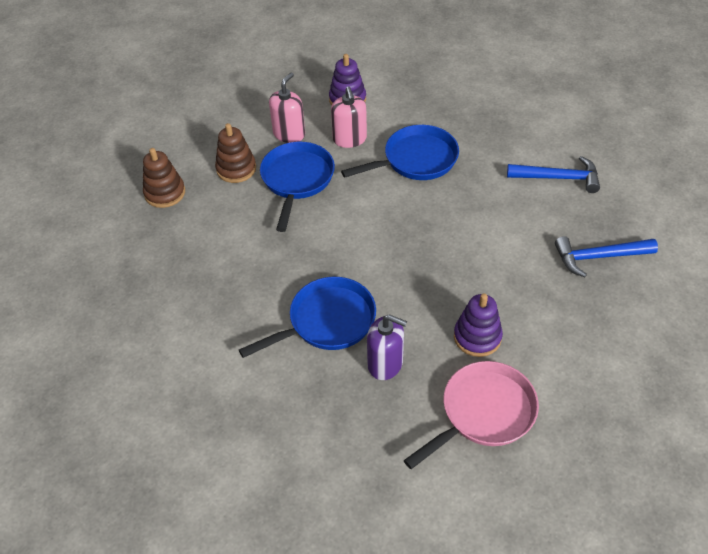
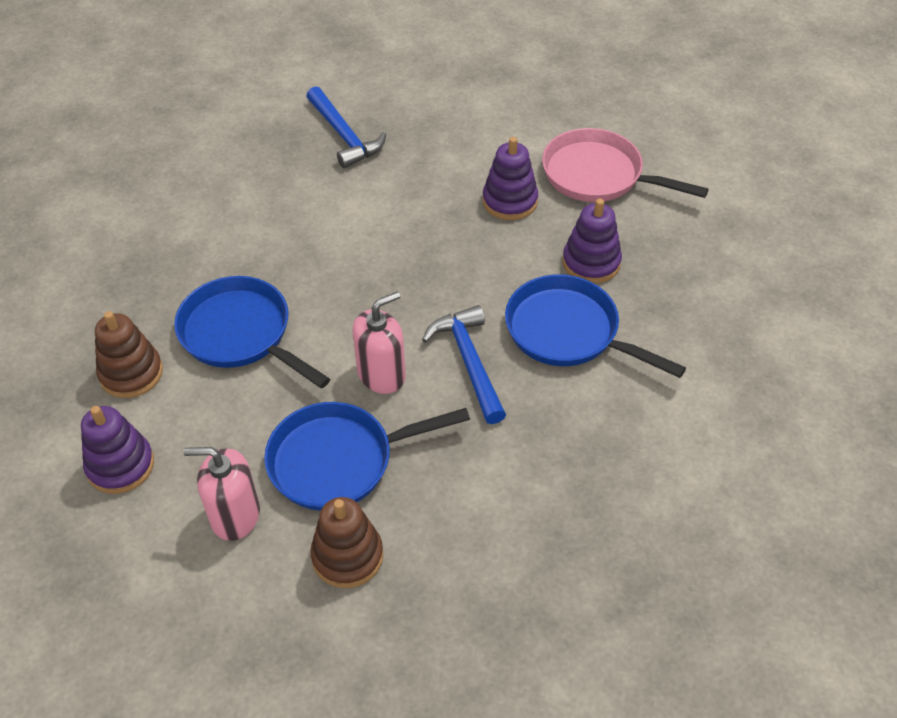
camera: 115 degrees left, 0 degrees up
(165, 193) = (447, 638): brown stacking toy -> brown stacking toy (131, 373)
(349, 139) = (221, 427): pink soap dispenser -> pink soap dispenser (381, 374)
(385, 363) = (591, 262): purple soap dispenser -> purple stacking toy
(559, 178) = (224, 189): blue hammer -> blue hammer (469, 362)

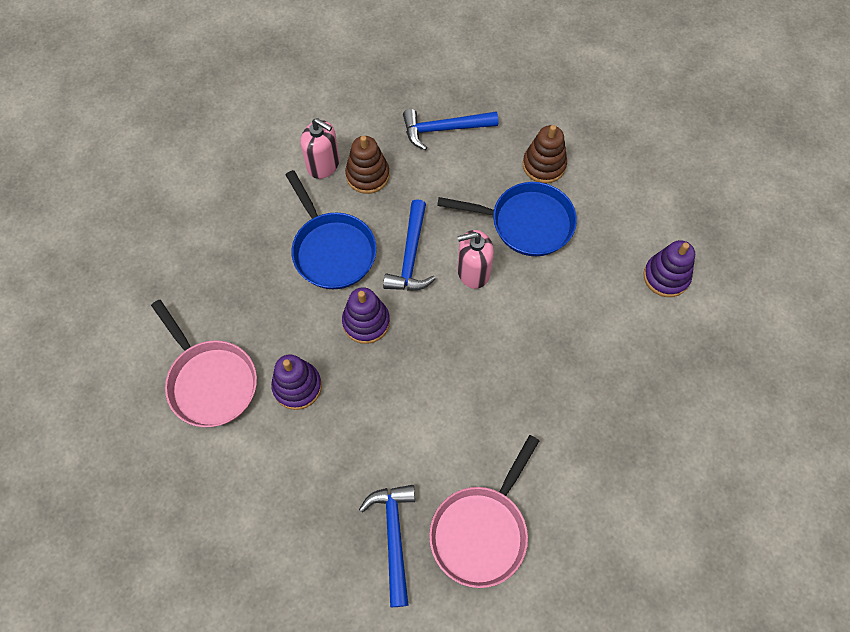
camera: 155 degrees left, 15 degrees up
(131, 373) = (646, 347): brown stacking toy -> brown stacking toy (367, 175)
(235, 515) = (601, 214): pink soap dispenser -> pink soap dispenser (323, 164)
(240, 334) = (558, 348): blue pan -> none
(264, 165) = (481, 531): none -> pink pan
(526, 550) = (443, 129): none -> blue hammer
(591, 262) = (277, 299): purple stacking toy -> purple stacking toy (366, 322)

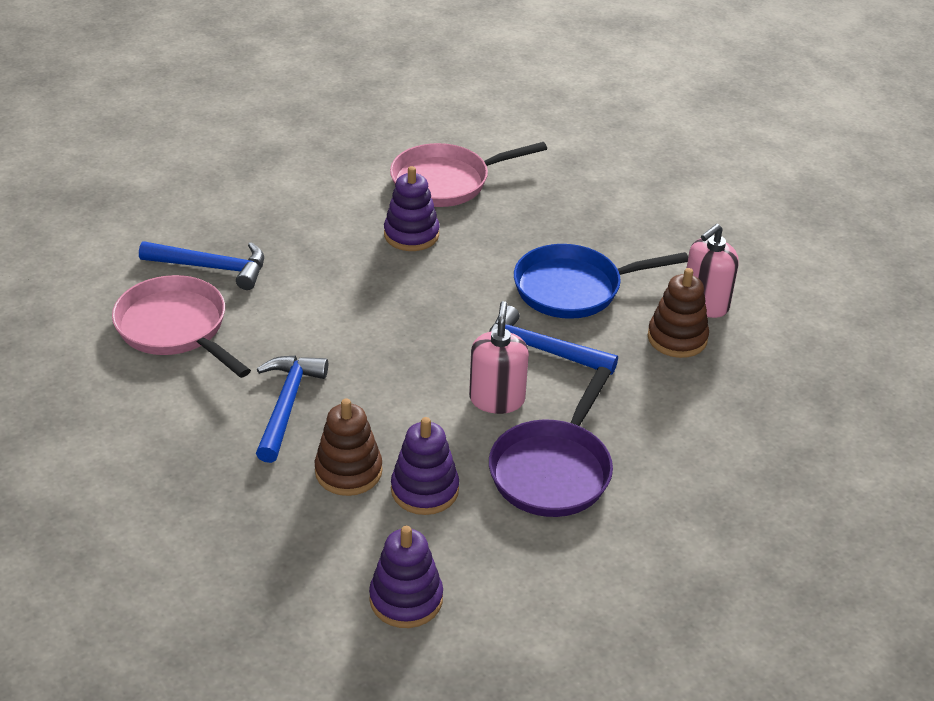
camera: 105 degrees right, 25 degrees down
(366, 322) = (466, 296): purple stacking toy -> purple stacking toy (424, 490)
(443, 129) = (738, 426): blue hammer -> blue hammer (287, 405)
(526, 223) = (553, 470): blue pan -> purple pan
(544, 165) = (647, 517): brown stacking toy -> brown stacking toy (348, 471)

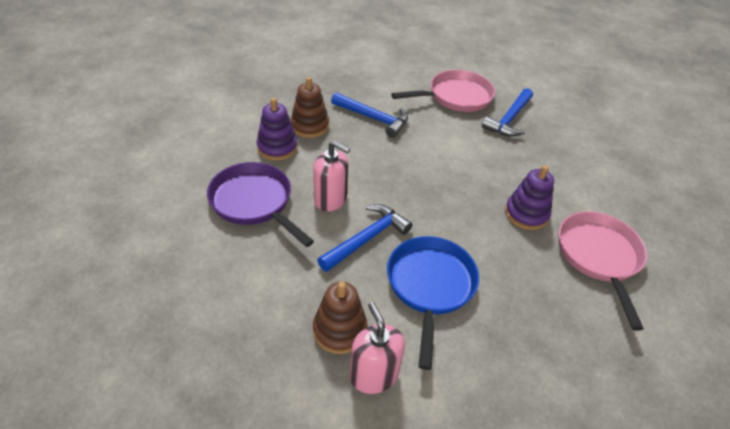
camera: 110 degrees right, 5 degrees up
(406, 599) = (212, 121): purple stacking toy -> none

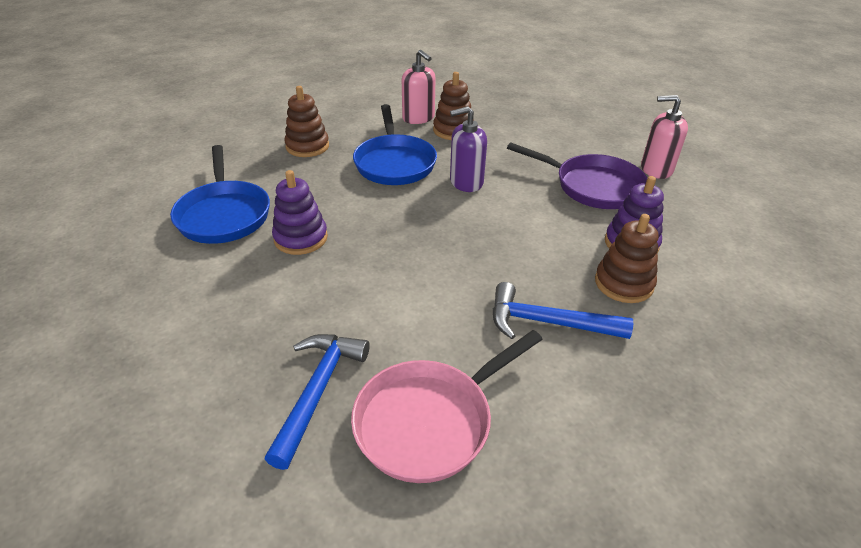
camera: 165 degrees right, 5 degrees down
(330, 199) = (524, 205): pink soap dispenser -> pink soap dispenser (656, 169)
(367, 238) = (466, 182): blue hammer -> purple soap dispenser
(529, 346) = (307, 146): none -> brown stacking toy
(599, 257) = (224, 214): pink pan -> blue pan

